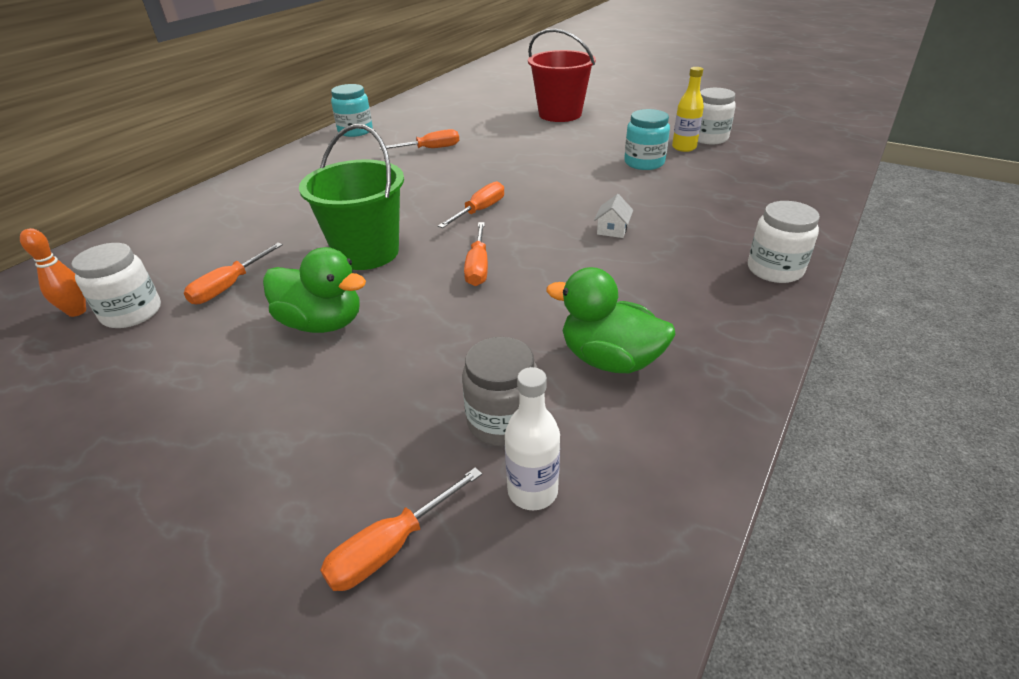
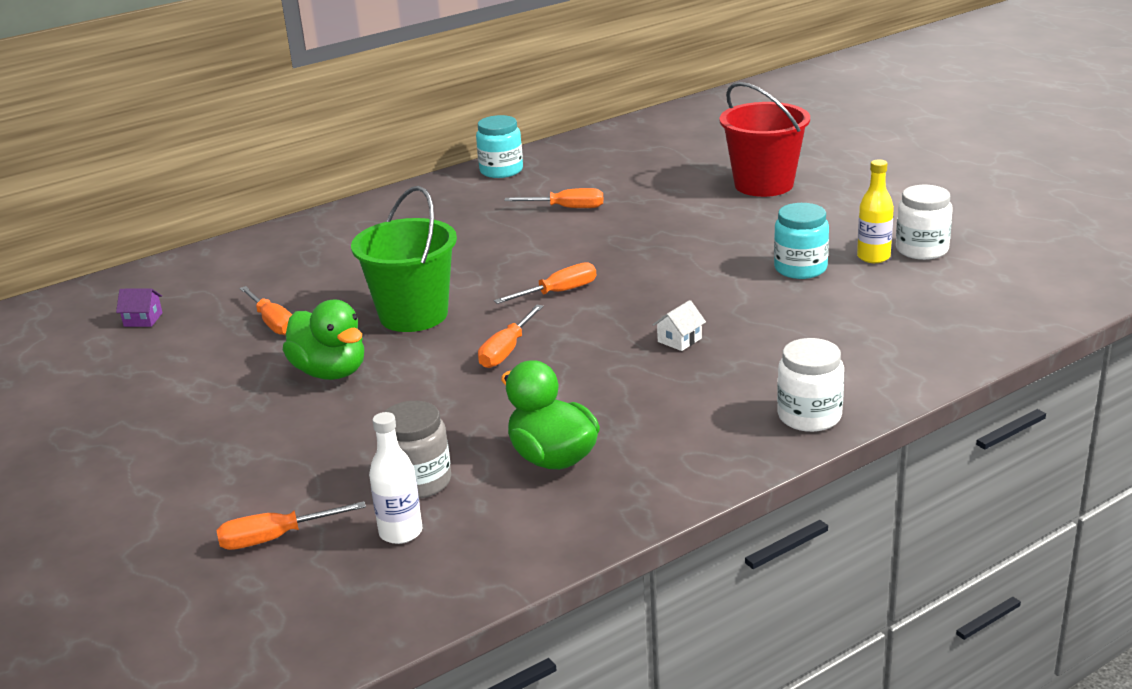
camera: 25 degrees right, 10 degrees down
(77, 311) = (143, 319): orange bowling pin -> purple house
(132, 313) = (184, 330): white jar -> none
(229, 286) = (273, 323): orange screwdriver -> orange screwdriver turned 90 degrees counterclockwise

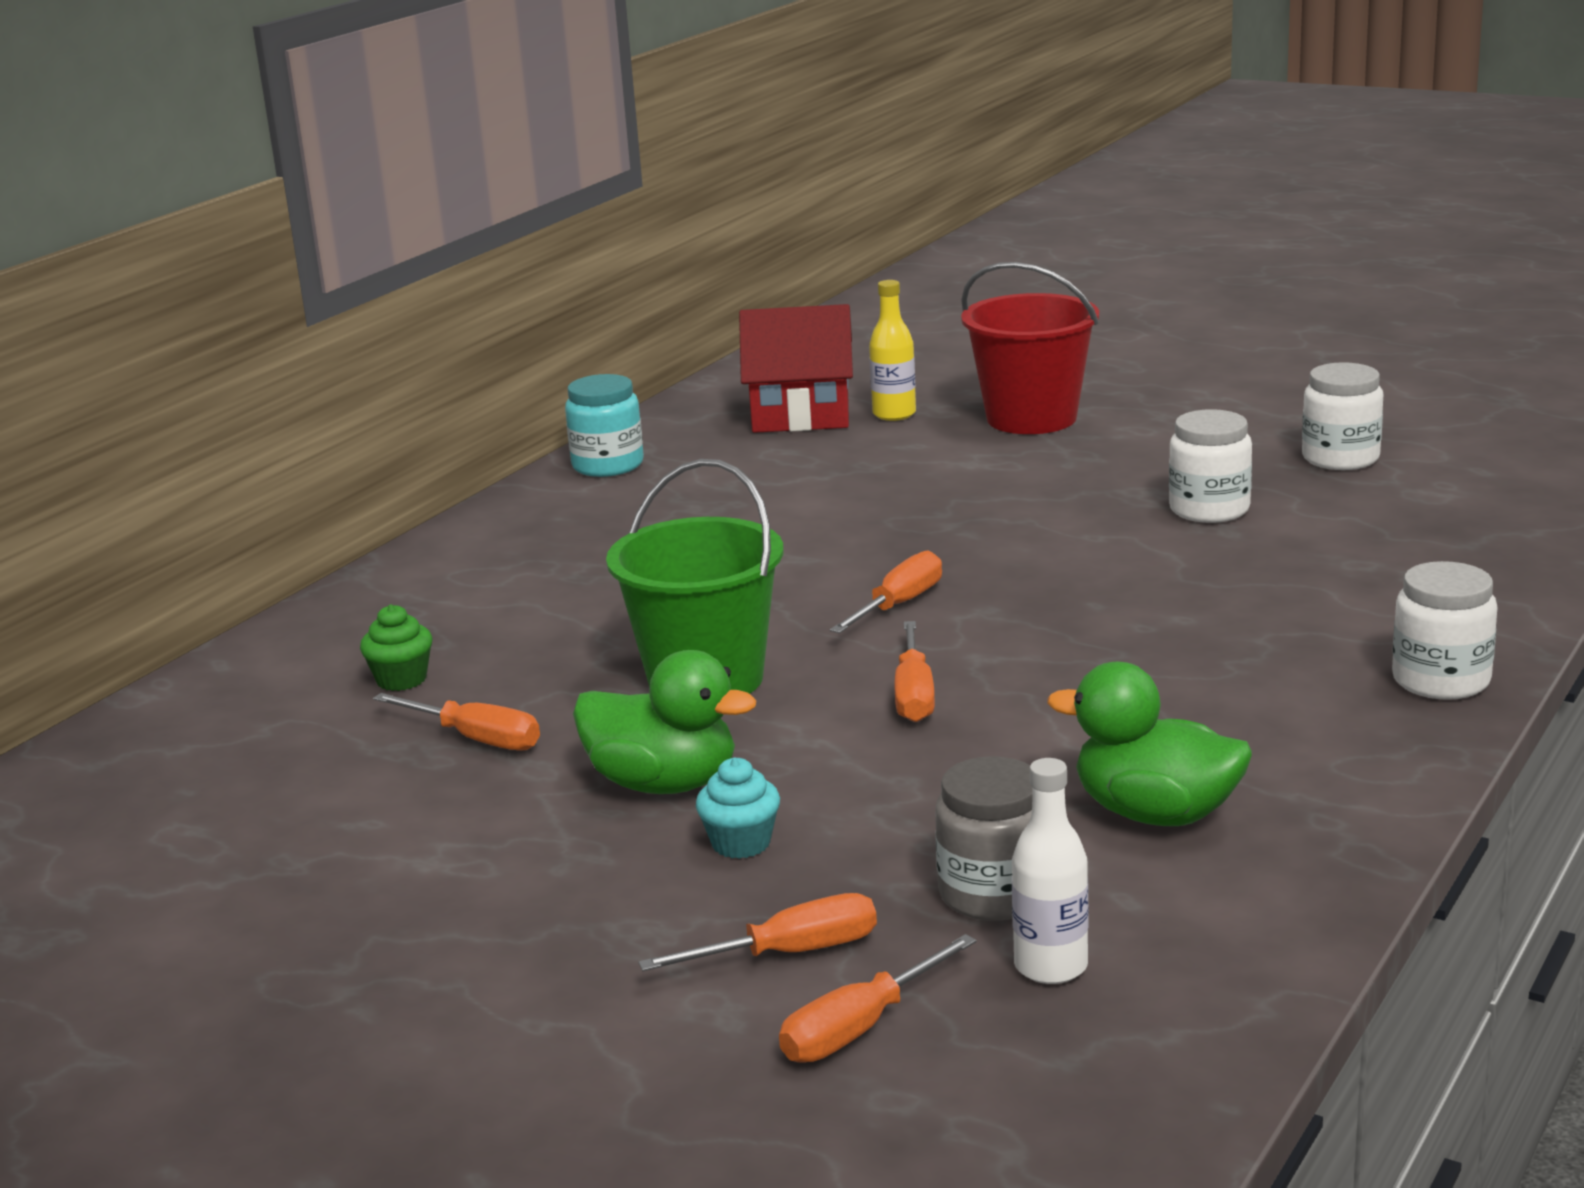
camera: 25 degrees left, 5 degrees down
(143, 319) = (226, 783): purple house -> none
(274, 280) = (401, 679): none -> green cupcake
(330, 416) = (741, 843): none -> turquoise cupcake
(567, 208) = (775, 496): orange screwdriver -> orange screwdriver (790, 953)
(636, 157) = (801, 414): none -> red house
(679, 340) = (1151, 628): white house -> none
(800, 268) = (1209, 509): turquoise jar -> white jar
(873, 257) = (1289, 478): yellow bottle -> yellow bottle (894, 414)

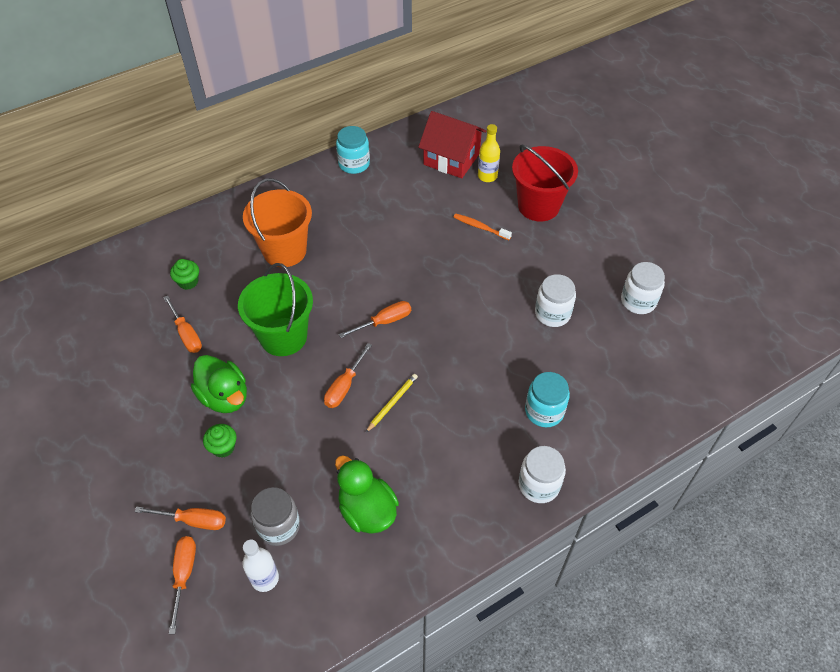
camera: 25 degrees right, 30 degrees up
(580, 588) = (284, 250): none -> orange bucket
(741, 843) = (223, 447): turquoise cupcake -> green cupcake
(860, 1028) = (184, 575): orange screwdriver -> orange screwdriver turned 105 degrees clockwise
(952, 464) = (480, 227): none -> orange toothbrush
(1038, 683) = (392, 403): none -> yellow pencil
(1338, 605) = (544, 411): none -> turquoise jar

